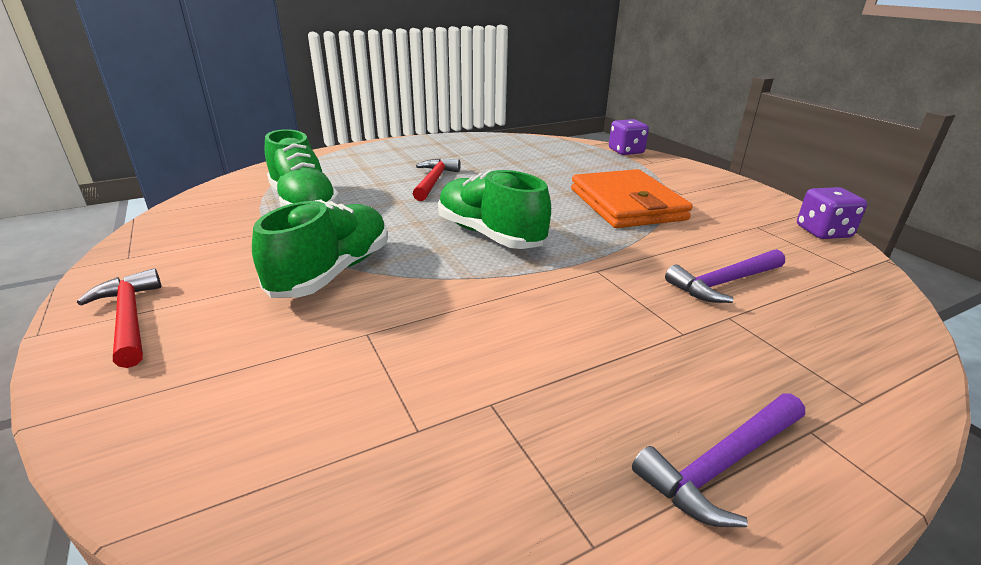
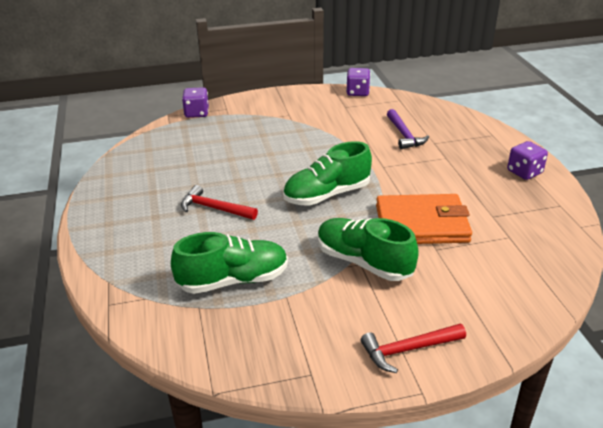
camera: 75 degrees left, 5 degrees up
(626, 204) = (298, 137): orange wallet -> orange wallet (421, 224)
(722, 465) = (524, 172): purple hammer -> purple dice

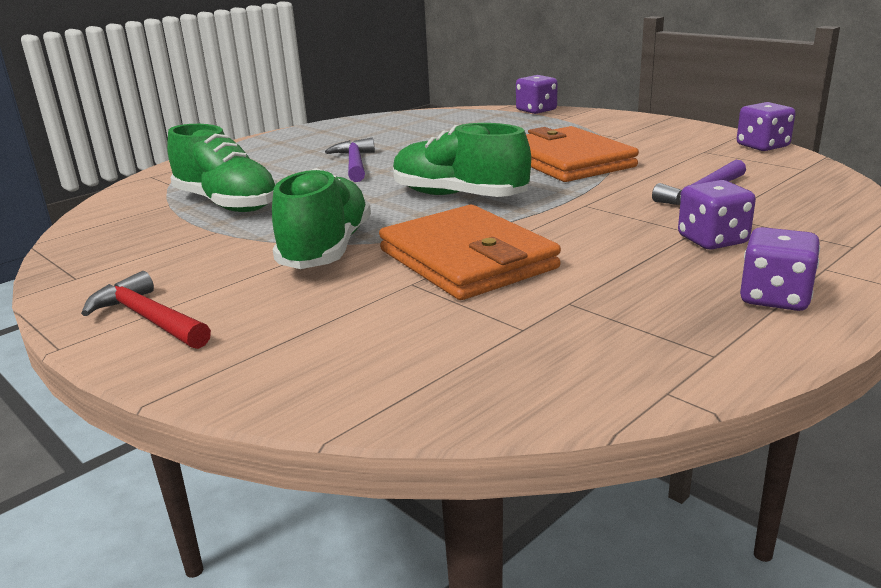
camera: 60 degrees right, 10 degrees down
(214, 208) = (354, 164): red hammer -> purple hammer
(311, 144) = (568, 161): none -> orange wallet
(459, 158) = (712, 240): none -> purple dice

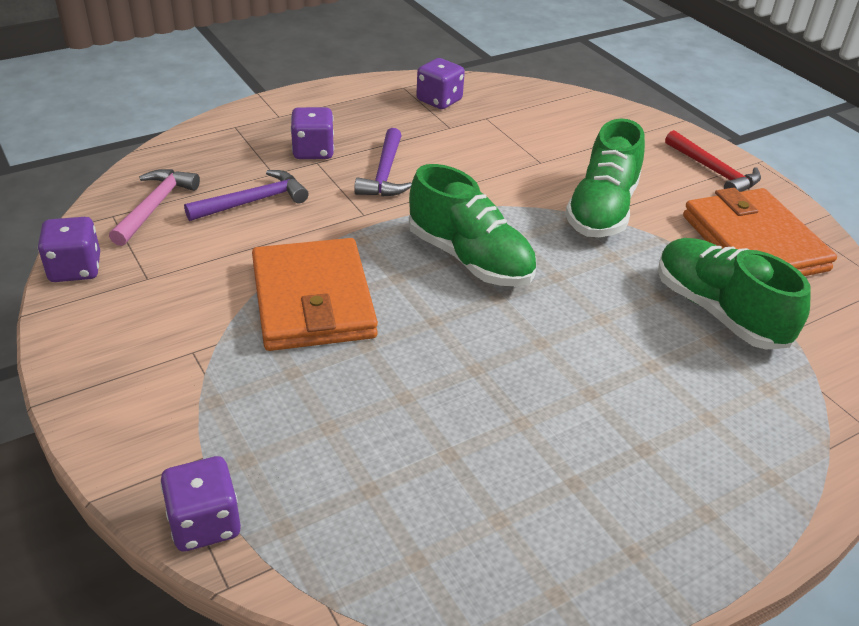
camera: 170 degrees left, 15 degrees up
(354, 164) = (575, 375): purple hammer -> purple hammer (385, 173)
(466, 259) = (496, 174): orange wallet -> orange wallet (754, 243)
(774, 298) = (335, 105): purple dice -> purple dice (439, 100)
(782, 178) = (154, 207): none -> pink hammer

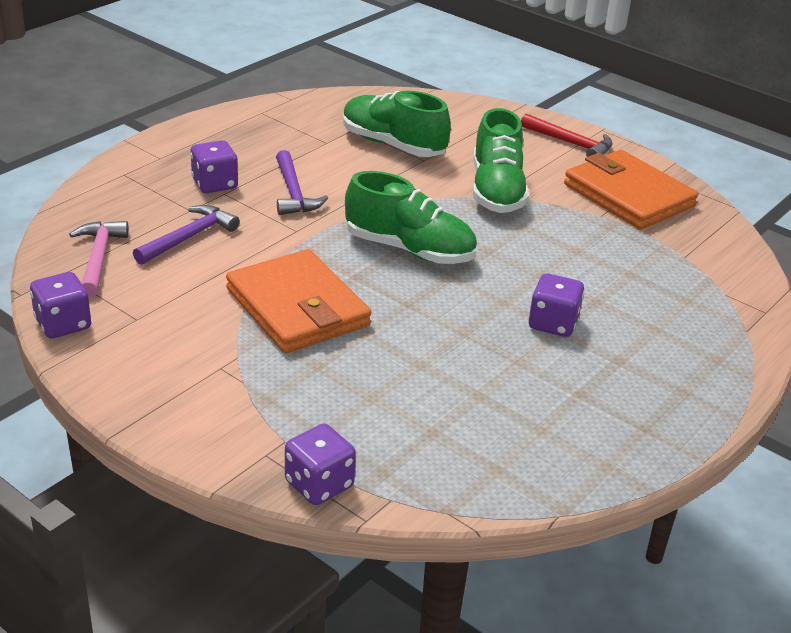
camera: 20 degrees left, 5 degrees down
(439, 100) = (302, 120): purple dice -> purple dice (553, 323)
(718, 312) = (626, 253): green shoe -> green shoe (393, 145)

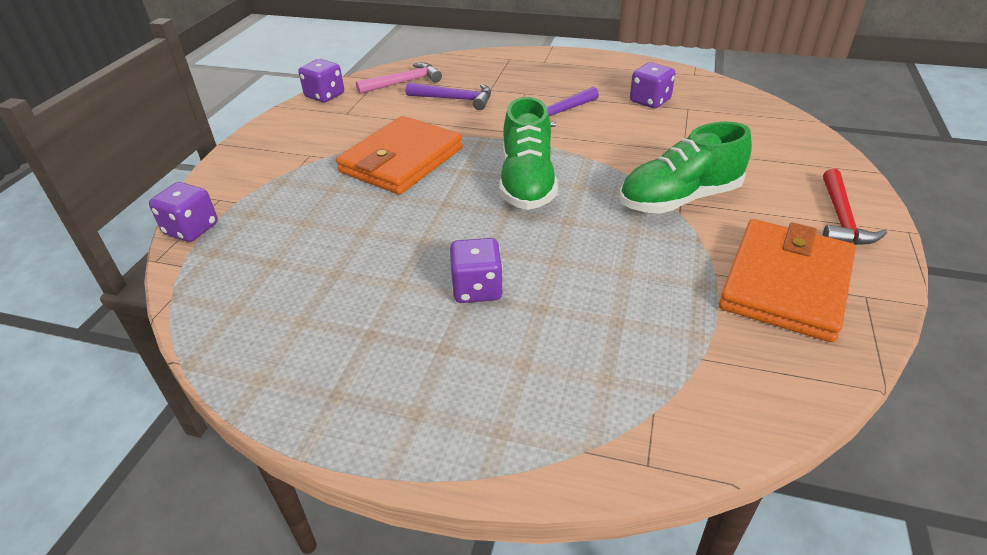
camera: 70 degrees right, 5 degrees up
(215, 184) = (532, 86): purple dice -> purple dice (650, 101)
(393, 145) = (686, 130): green shoe -> none

